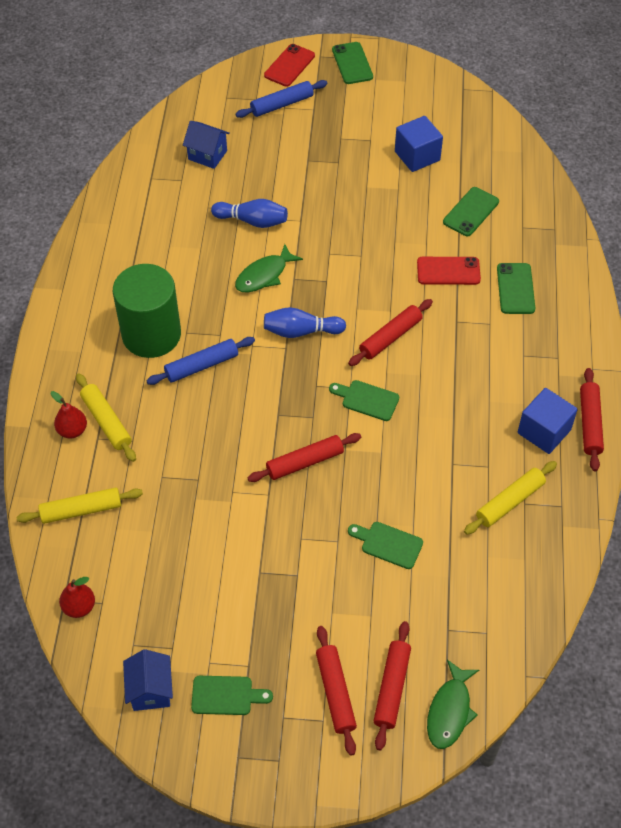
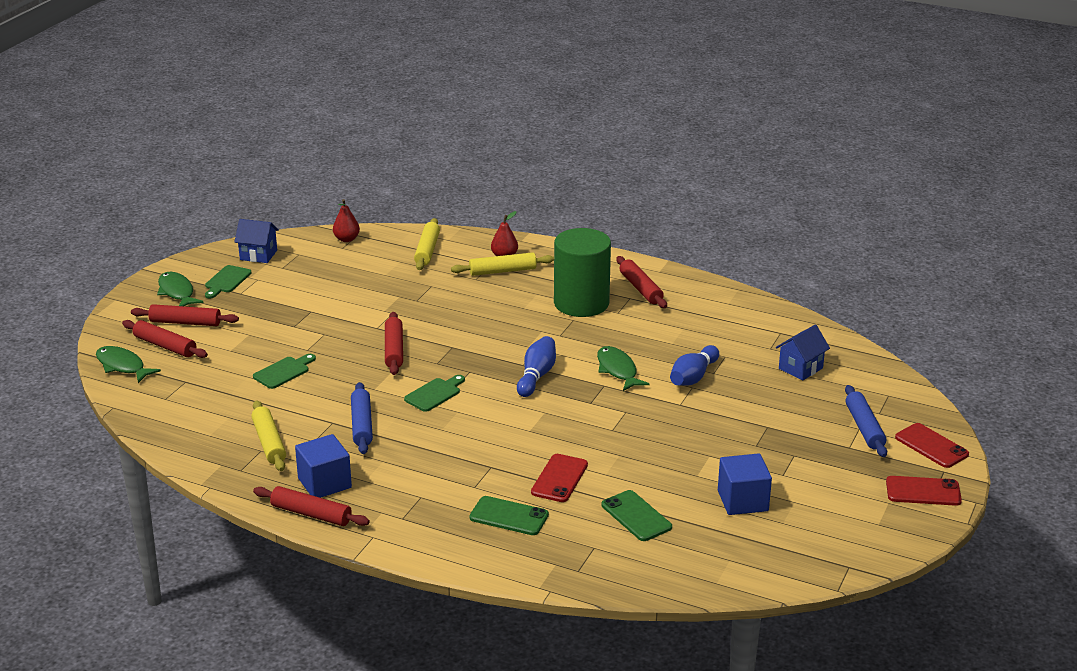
camera: 110 degrees right, 25 degrees down
(202, 366) = (530, 320): blue rolling pin -> blue rolling pin (361, 425)
(273, 740) = (177, 292): none -> green fish
(352, 63) = (923, 491): green phone -> red phone
(390, 337) = (497, 423): red rolling pin -> red rolling pin (640, 288)

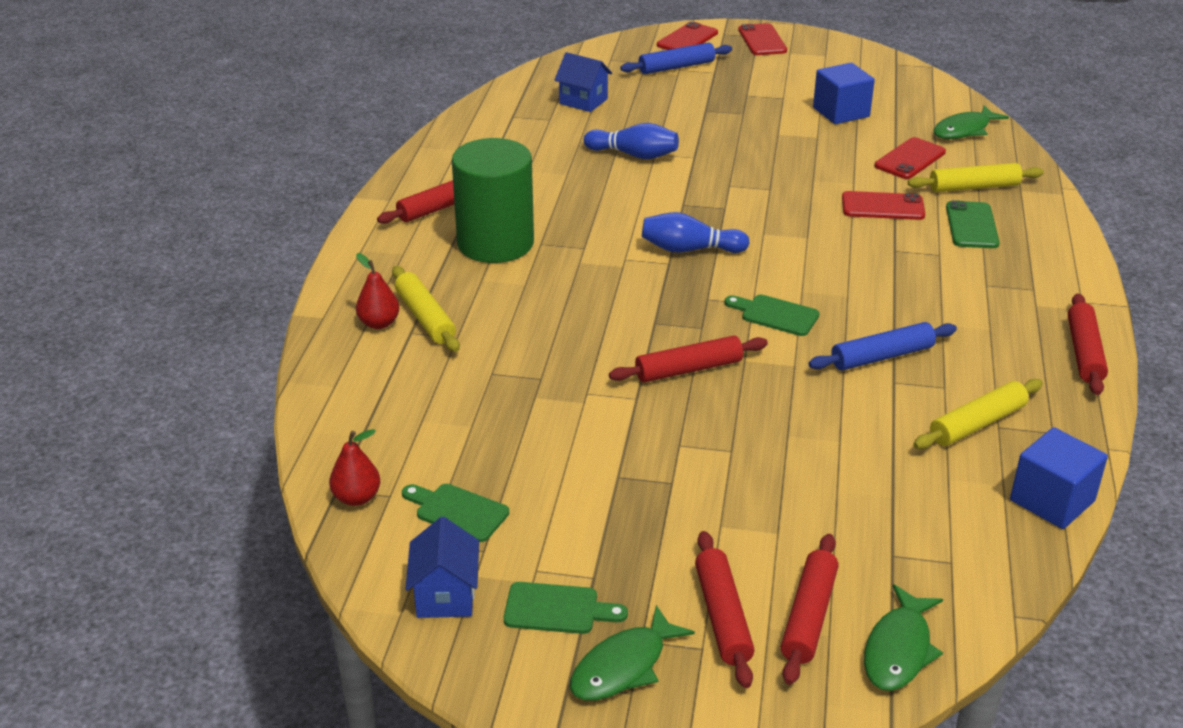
camera: 105 degrees left, 5 degrees up
(283, 372) = (804, 457): green cutting board -> green cutting board (457, 511)
(324, 483) = (1020, 357): blue cube -> blue cube (1052, 501)
(427, 250) = (377, 399): yellow rolling pin -> yellow rolling pin (974, 187)
(617, 370) = (645, 199): green fish -> green fish (964, 130)
(636, 516) = (910, 159): green phone -> red phone

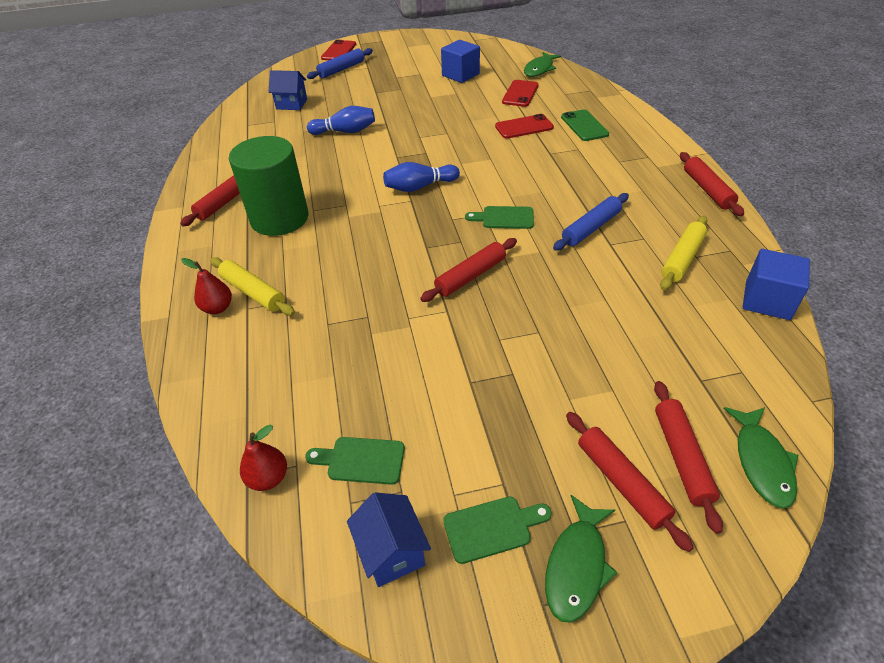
camera: 20 degrees left, 10 degrees up
(762, 40) = (386, 42): red phone -> none
(974, 187) = (569, 102): yellow rolling pin -> none

